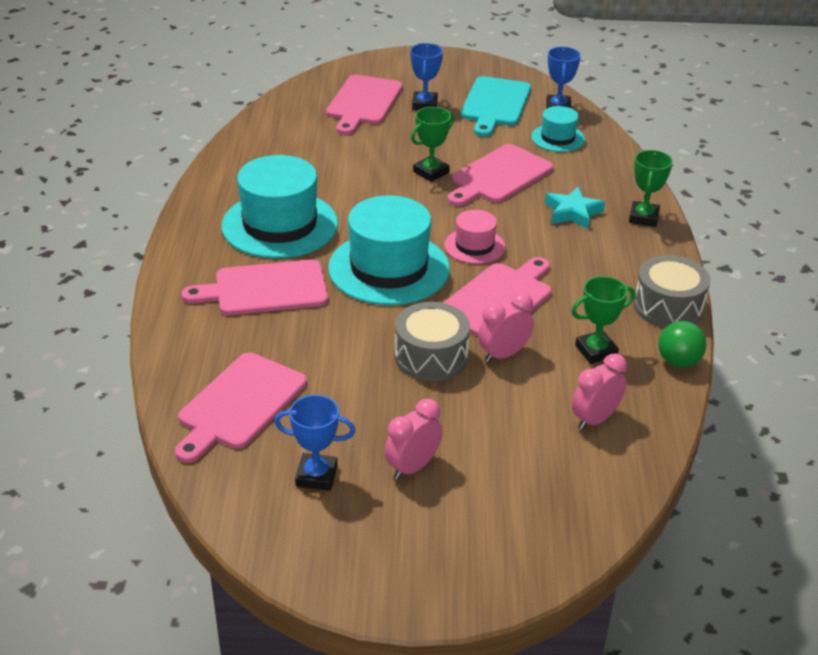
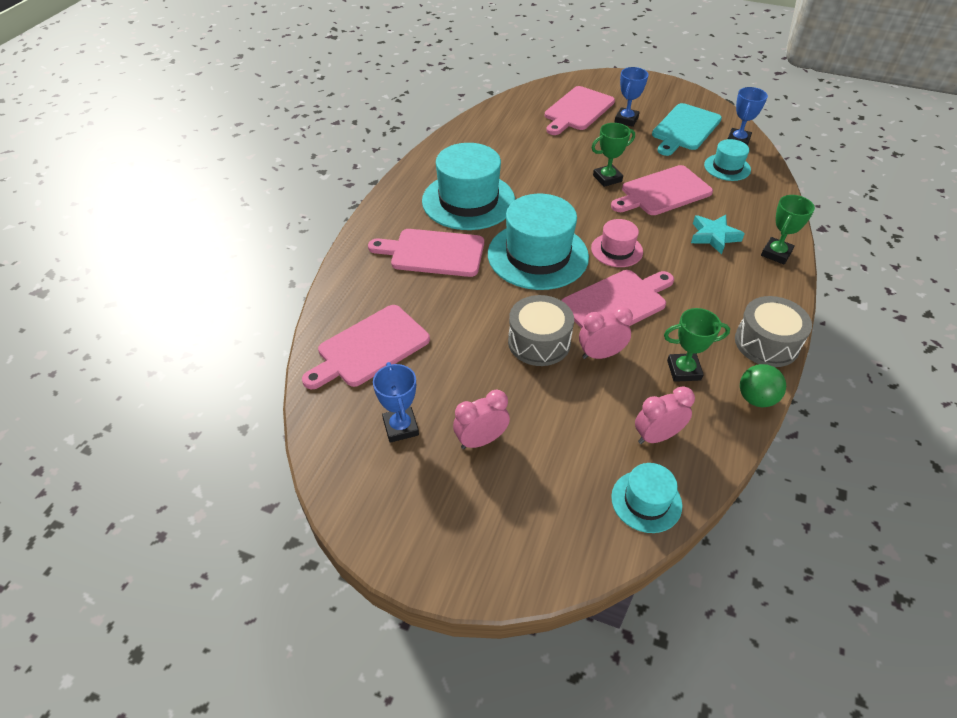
camera: 20 degrees right, 10 degrees up
(316, 476) = (400, 427): blue trophy -> blue trophy turned 45 degrees clockwise
(609, 481) = (646, 501): none -> turquoise hat

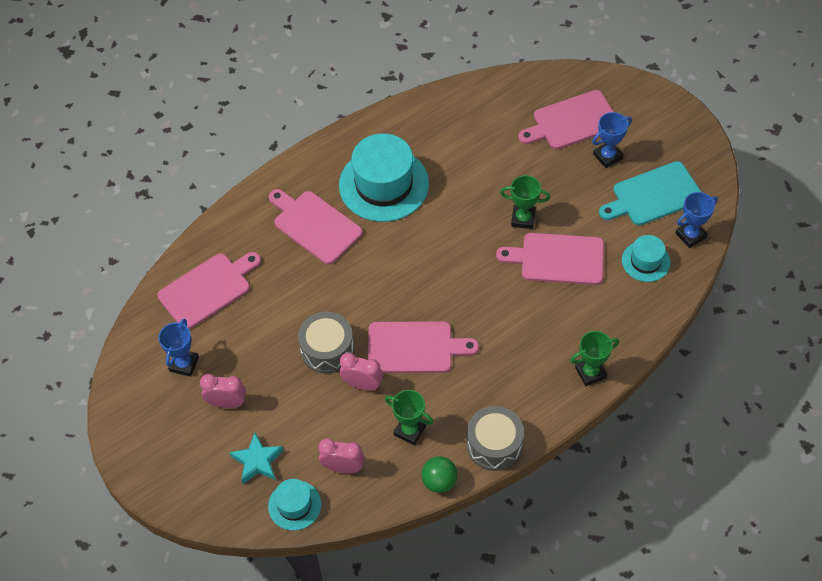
camera: 35 degrees right, 10 degrees up
(369, 348) = (208, 289): pink cutting board -> pink cutting board turned 150 degrees clockwise
(538, 255) = (393, 270): turquoise hat -> none
(616, 250) = (460, 298): pink hat -> none
(714, 236) = (555, 328): turquoise star -> turquoise star (257, 461)

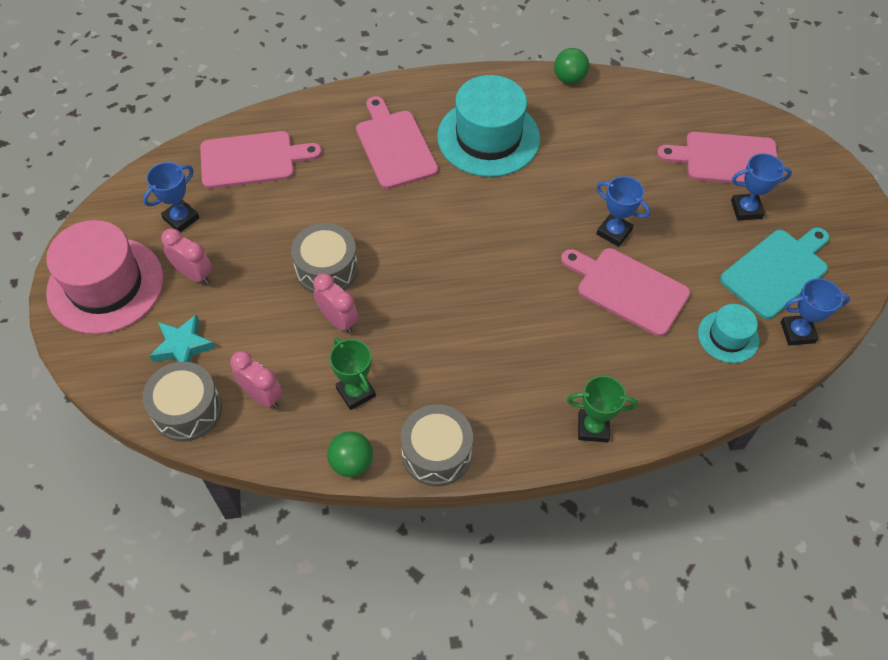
camera: 25 degrees right, 0 degrees up
(162, 445) = (105, 285): none -> pink hat
(294, 505) = (187, 410): turquoise hat -> grey drum
(414, 347) = (416, 309): pink cutting board -> none
(417, 105) = (569, 79): none -> green ball
(523, 219) = (614, 232): green trophy -> blue trophy
(653, 195) = (777, 271): turquoise cutting board -> turquoise cutting board turned 135 degrees clockwise

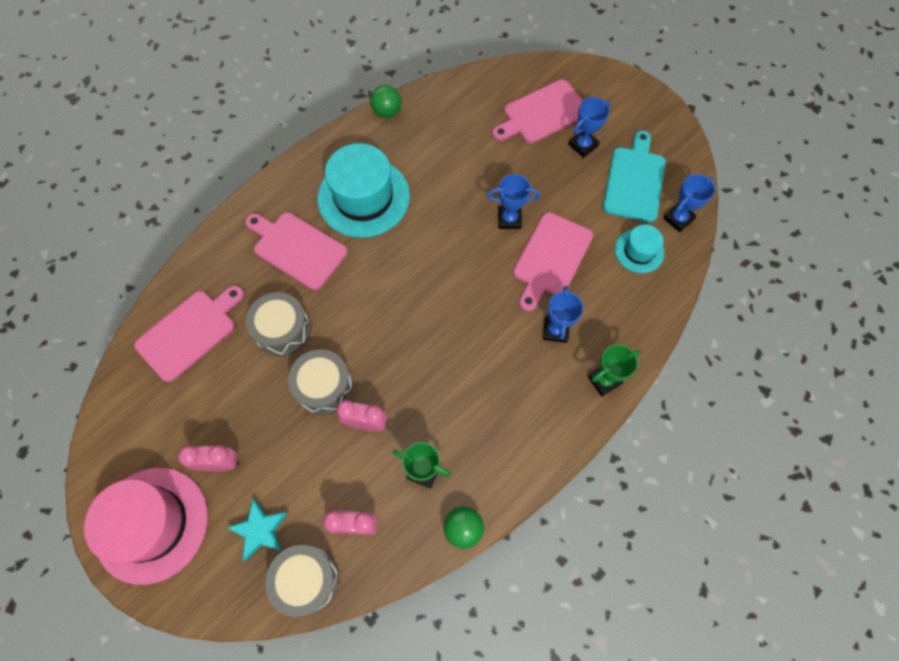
camera: 35 degrees left, 10 degrees up
(181, 218) = (170, 422): blue trophy -> blue trophy (555, 330)
(436, 453) = (516, 476): grey drum -> grey drum (283, 330)
(628, 289) = (551, 258): pink cutting board -> pink cutting board turned 60 degrees counterclockwise

